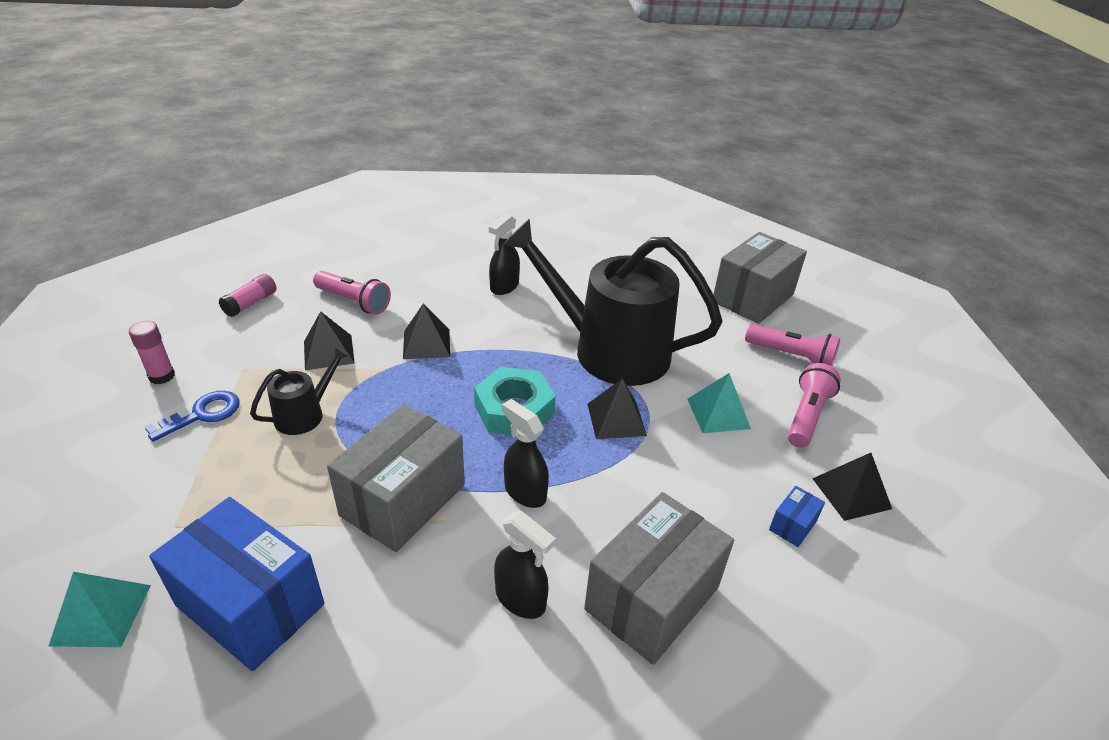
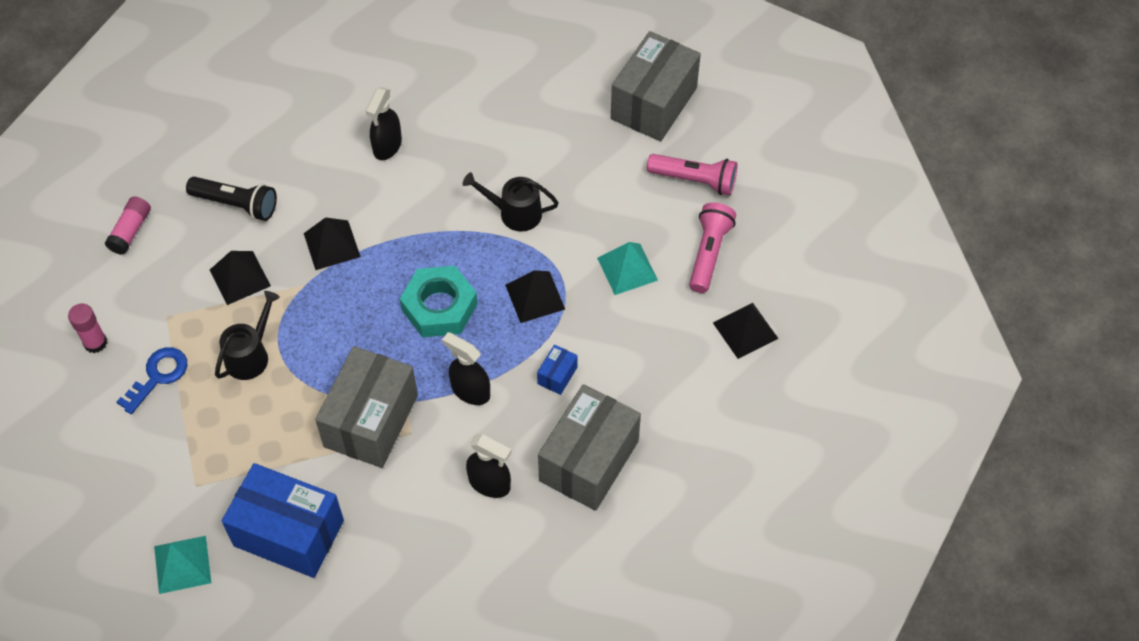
camera: 10 degrees left, 20 degrees up
(354, 302) = (236, 204): pink flashlight -> black flashlight
(609, 350) = (515, 213): black watering can -> black watering can, size x0.44
(792, 525) = (695, 373): blue box -> blue box (557, 375)

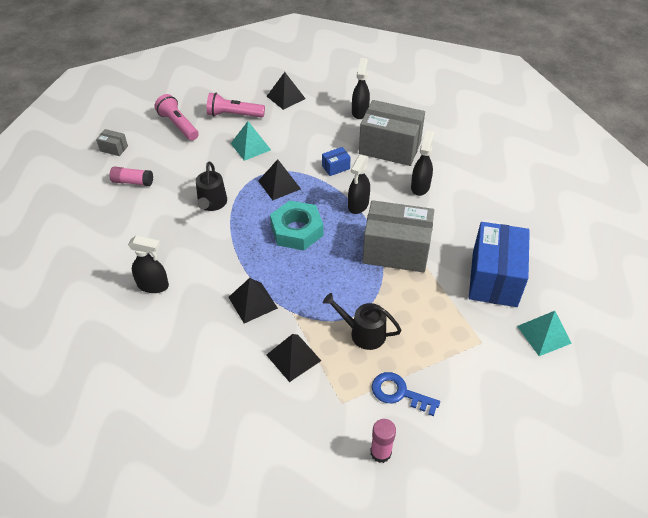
camera: 100 degrees left, 10 degrees down
(130, 231) = (258, 458): pink glue stick -> pink glue stick (132, 182)
(236, 204) = (219, 378): black flashlight -> none
(557, 375) = (336, 167): blue box -> blue box turned 45 degrees counterclockwise
(653, 103) = (114, 148): grey box -> grey box, size x0.42
(689, 435) = (360, 112): none -> black spray bottle
(694, 180) = (178, 125): pink flashlight -> pink flashlight turned 45 degrees counterclockwise

